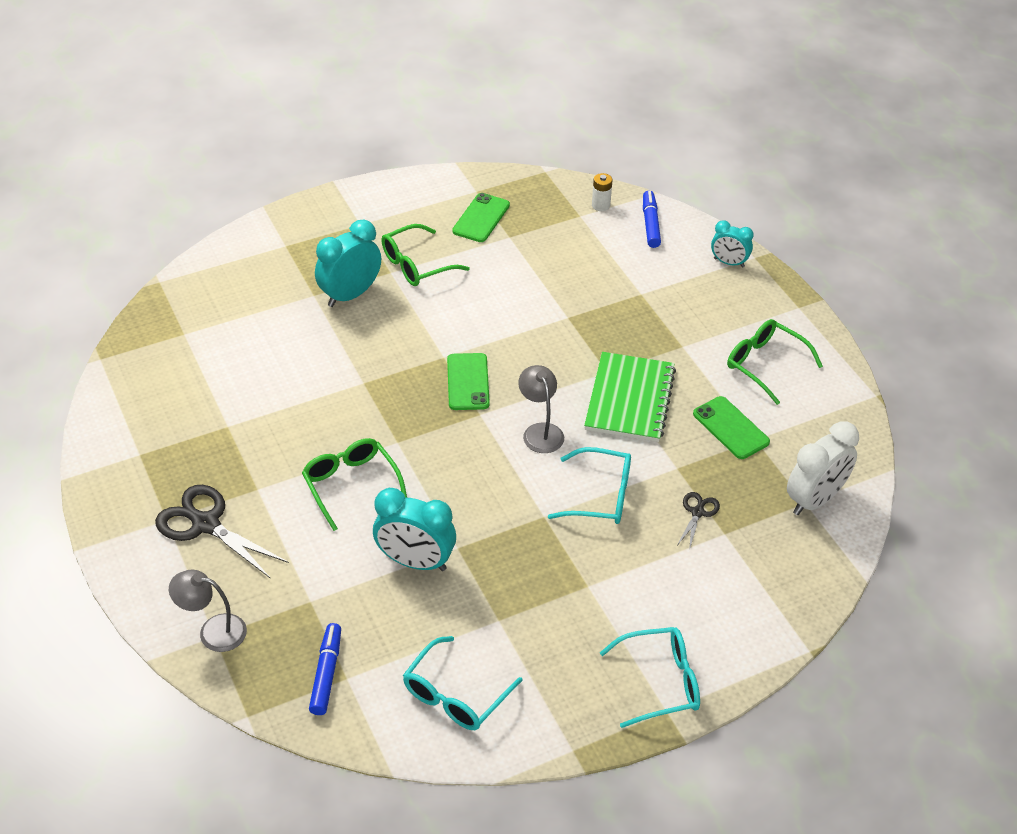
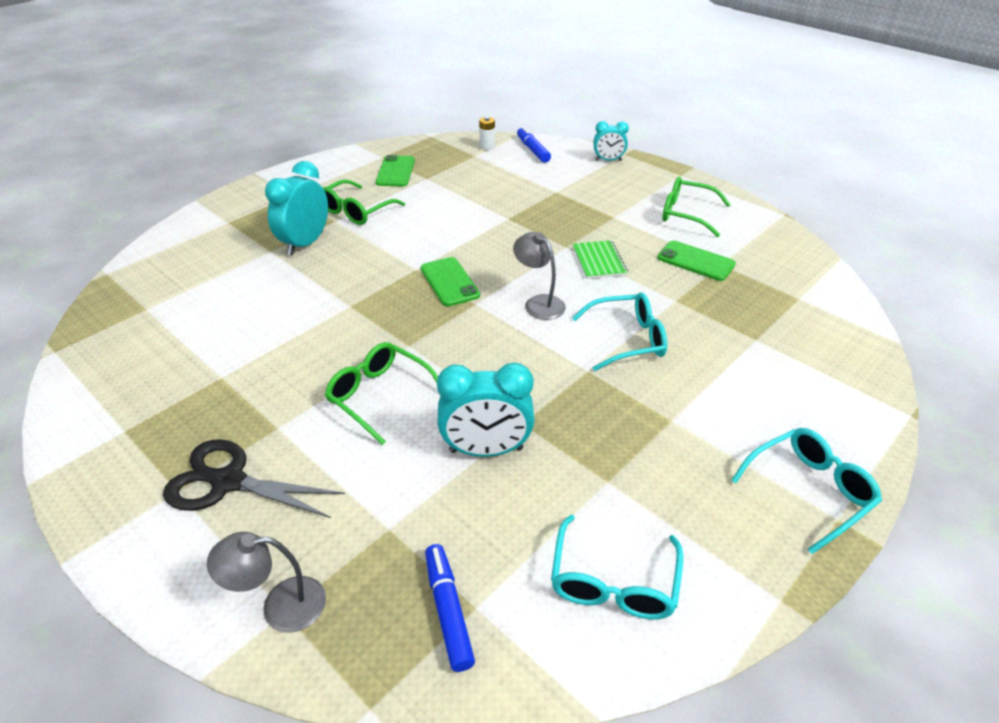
camera: 20 degrees left, 5 degrees down
(630, 399) = (599, 261): green notebook -> green notebook, size x0.59
(697, 512) = (720, 329): black scissors -> none
(814, 500) = (804, 294): white clock -> none

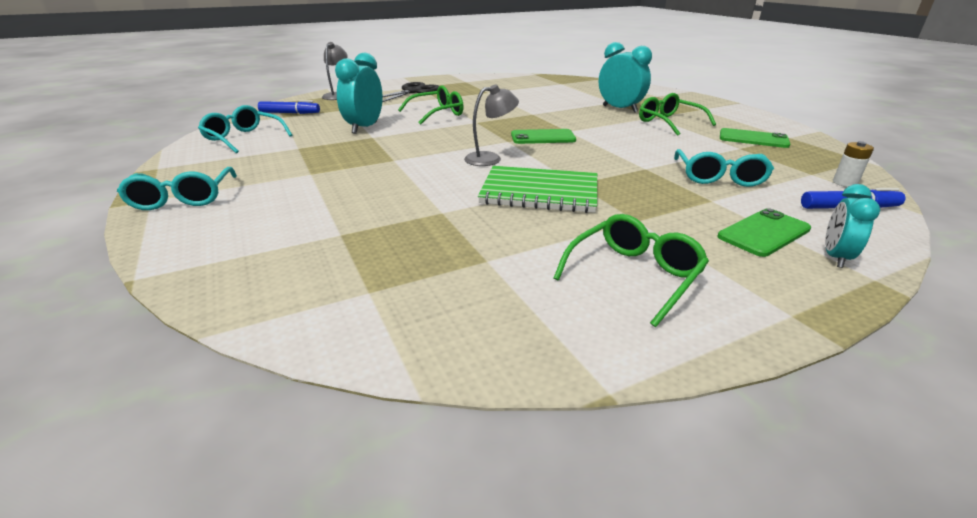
camera: 110 degrees right, 10 degrees down
(599, 261) = (539, 192): green notebook -> green notebook, size x1.69
(628, 339) = (410, 179): turquoise glasses -> turquoise glasses (719, 177)
(695, 261) = (505, 244): green phone -> green phone (763, 233)

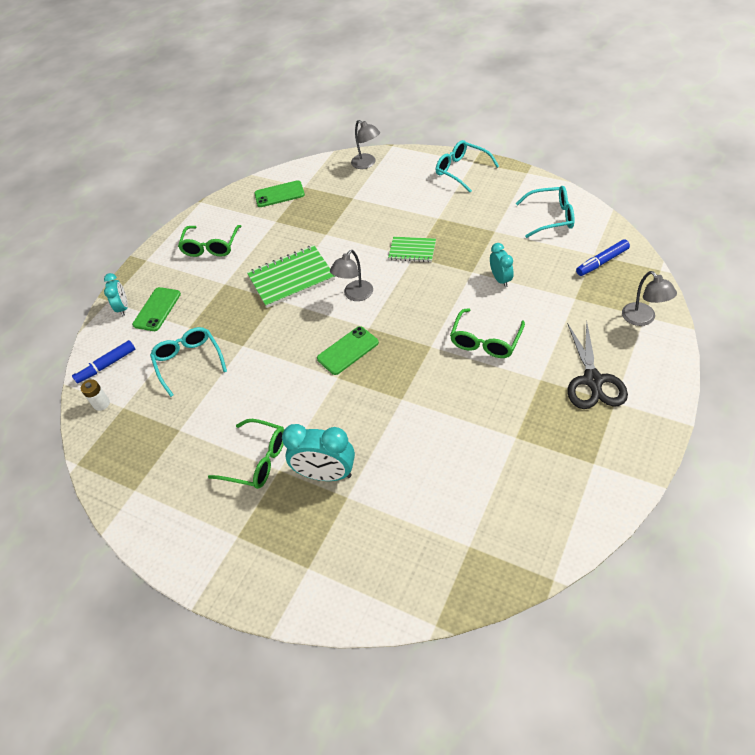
camera: 150 degrees right, 20 degrees up
(225, 271) = (367, 164): none -> grey lamp
(364, 128) = (500, 279): turquoise clock -> turquoise clock, size x0.60
(386, 163) = (412, 250): none -> green notebook
(753, 139) = (168, 462): green phone -> green phone (279, 194)

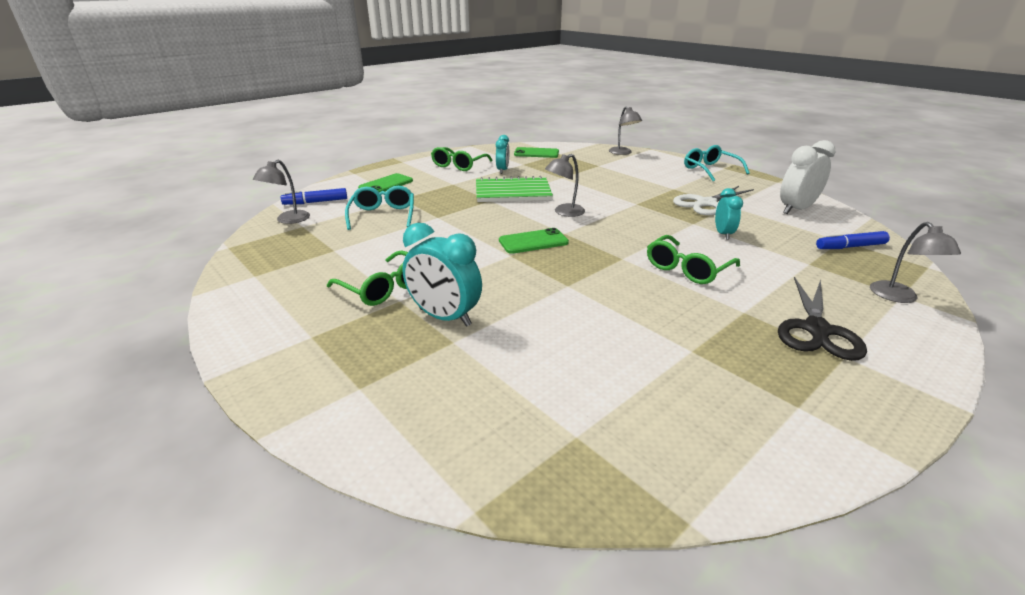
camera: 15 degrees right, 20 degrees down
(101, 404) = (288, 220): white battery -> grey lamp
(123, 308) = (361, 178): turquoise clock -> turquoise clock (502, 170)
(412, 250) = (637, 200): green notebook -> none
(474, 234) = (706, 203): none -> white scissors
(551, 217) = (796, 209): turquoise glasses -> white clock

